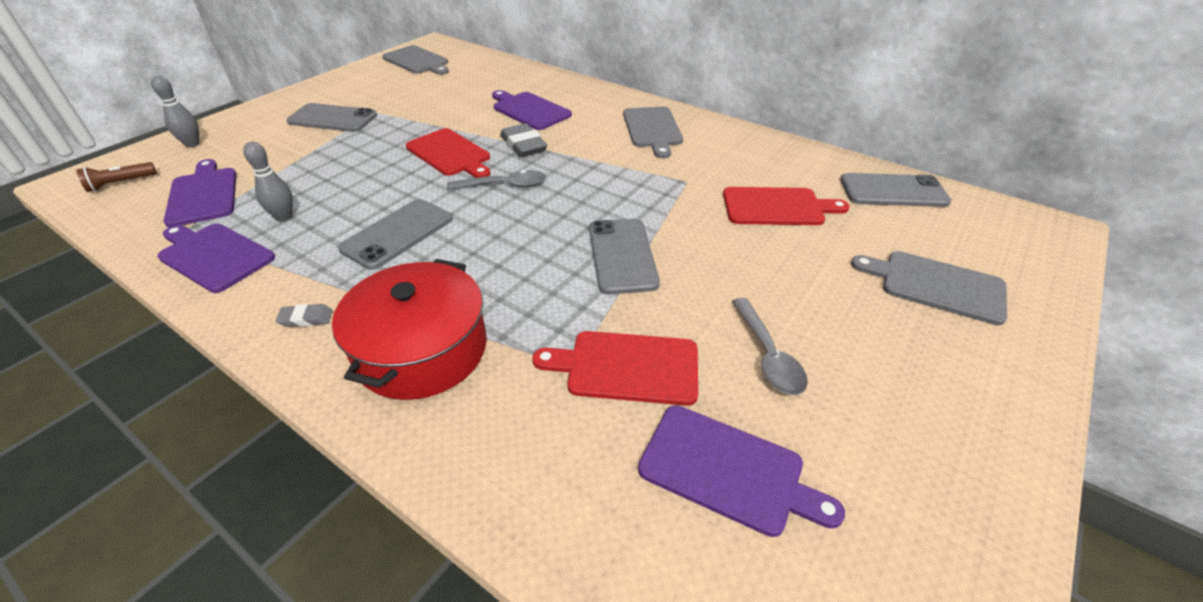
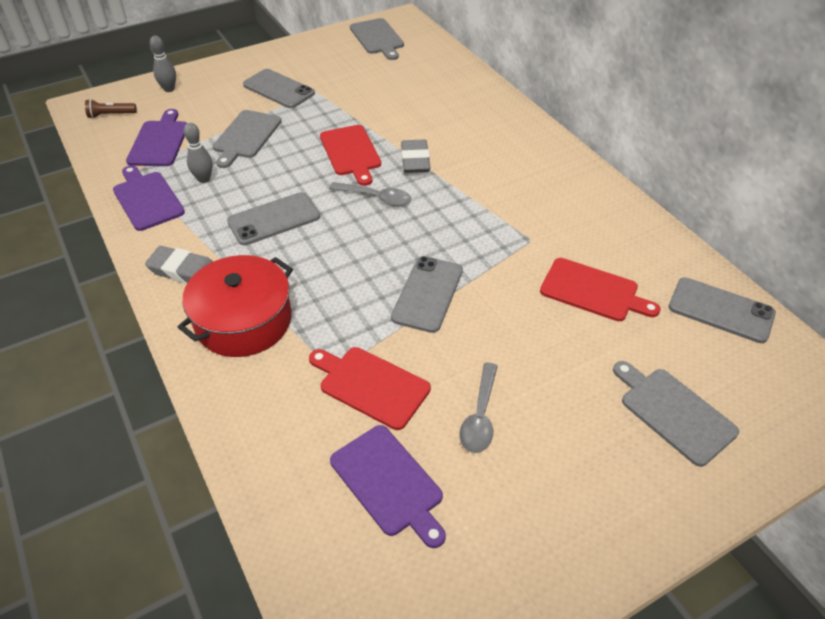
camera: 25 degrees right, 5 degrees up
(306, 318) = (183, 270): grey eraser -> grey eraser, size x1.87
(529, 110) = (443, 122): purple cutting board -> none
(652, 129) = (540, 174): grey cutting board -> grey cutting board (246, 136)

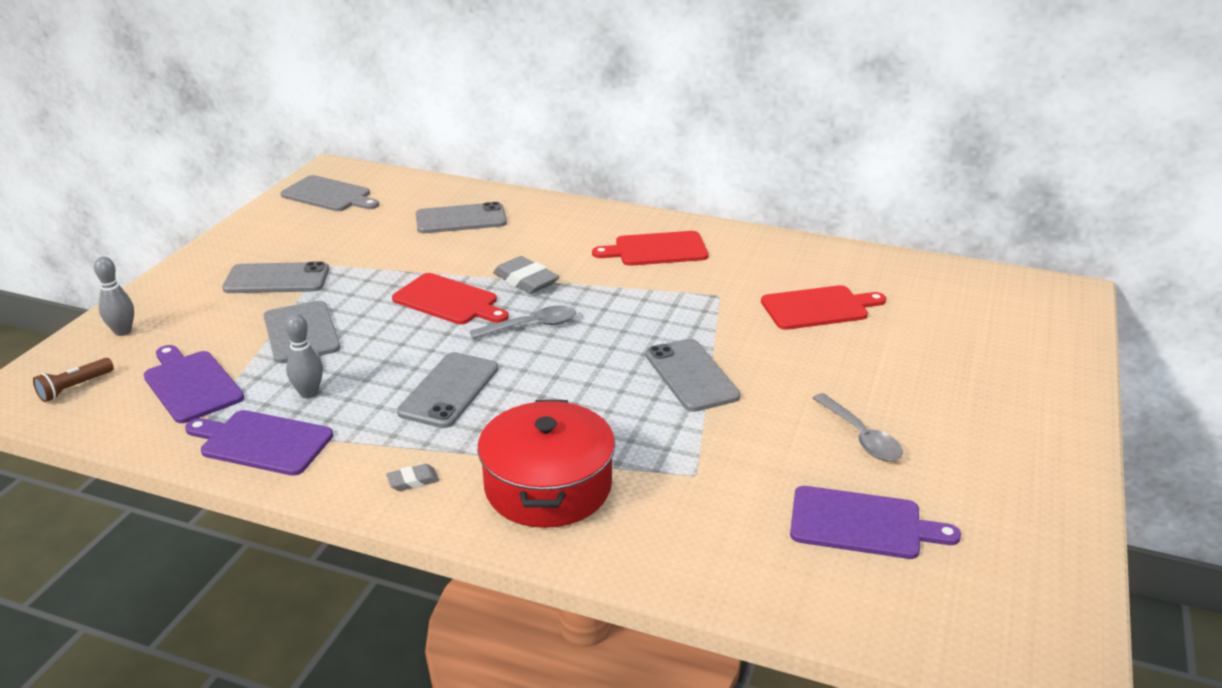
camera: 40 degrees left, 15 degrees down
(183, 270) = (413, 481): grey eraser -> grey eraser, size x0.54
(370, 385) = (744, 467): red cutting board -> red cutting board (656, 250)
(673, 413) = (982, 357): grey cutting board -> none
(721, 310) = (921, 277): grey phone -> grey phone (461, 219)

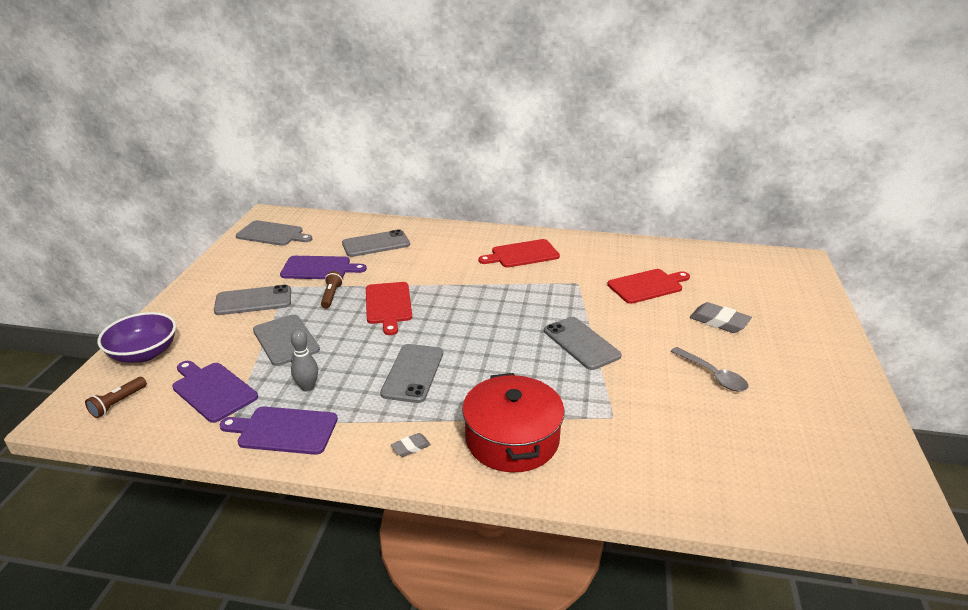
camera: 10 degrees left, 0 degrees up
(123, 331) = (144, 353): grey bowling pin -> purple bowl
(378, 282) = (331, 296): none -> brown flashlight
(449, 301) = (388, 305): red cutting board -> red cutting board turned 60 degrees clockwise
(525, 280) = (439, 285): grey eraser -> grey eraser (719, 322)
(532, 326) = (455, 318): grey spoon -> none
(862, 523) = (740, 439): purple cutting board -> purple cutting board (319, 268)

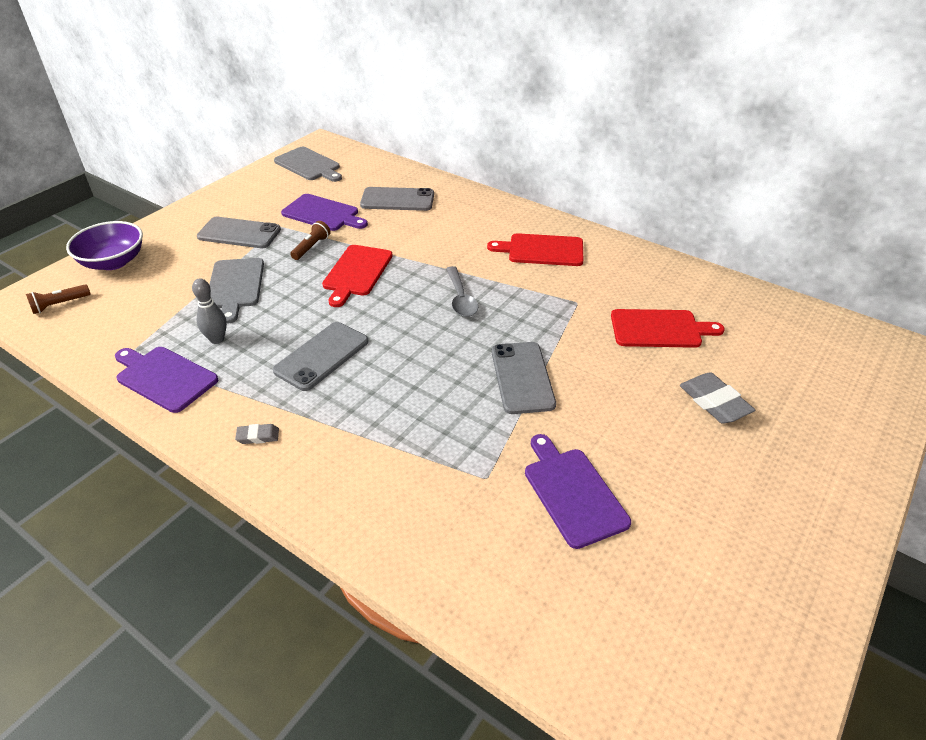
camera: 25 degrees right, 10 degrees up
(212, 390) = (138, 316): purple cutting board -> purple cutting board (572, 493)
(512, 439) = (360, 464): red pot -> none
(713, 375) = (648, 469): grey spoon -> grey spoon (461, 299)

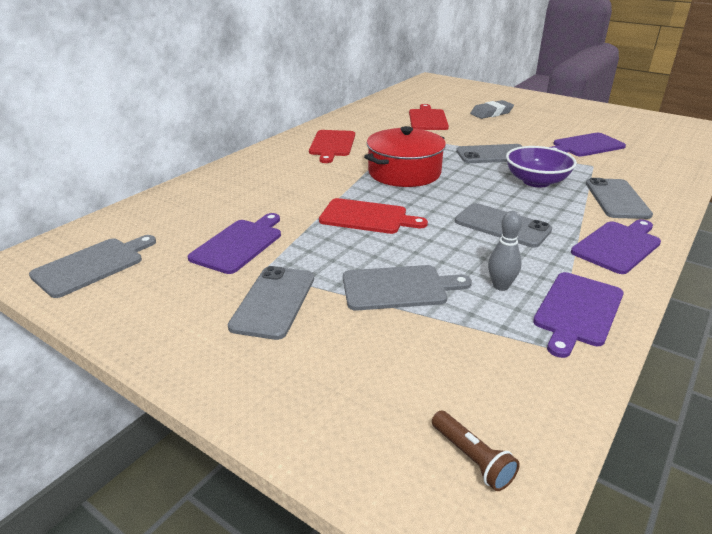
camera: 90 degrees left, 10 degrees down
(113, 262) = (342, 422): purple bowl -> purple bowl (536, 181)
(258, 436) = (617, 246): grey eraser -> purple cutting board
(311, 247) = (316, 245): brown flashlight -> none
(397, 200) = (222, 202): grey phone -> grey phone (617, 199)
(461, 299) = (404, 172): grey spoon -> red pot

